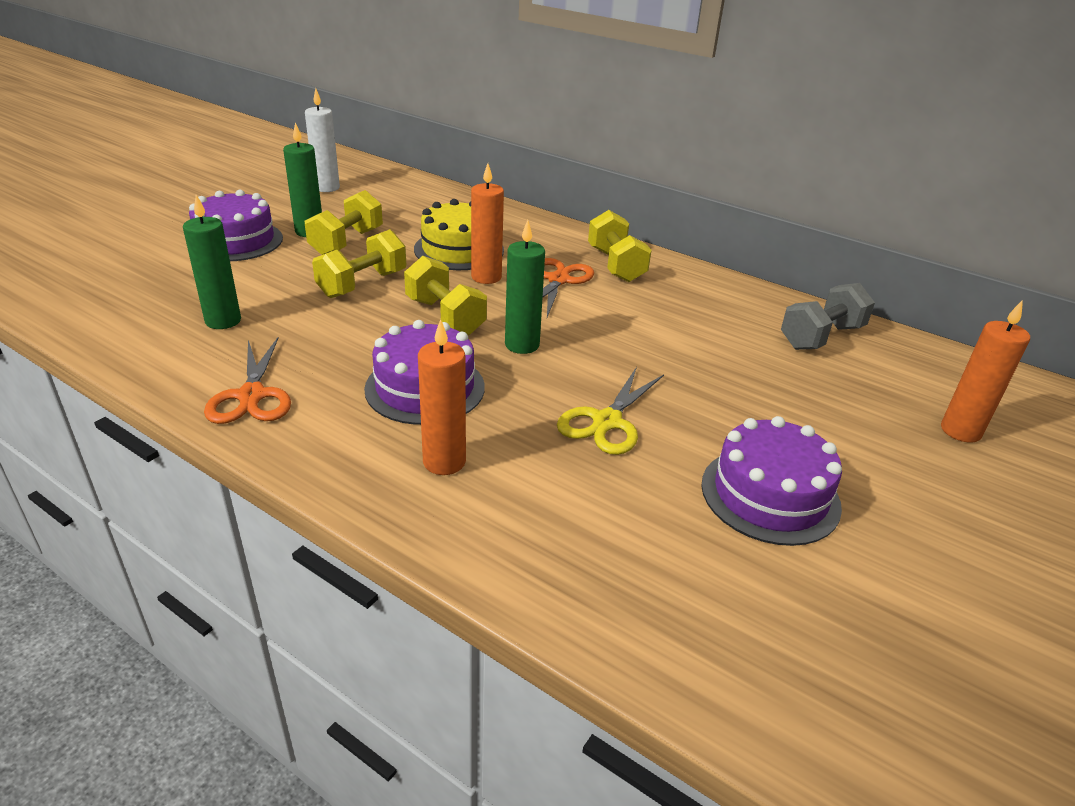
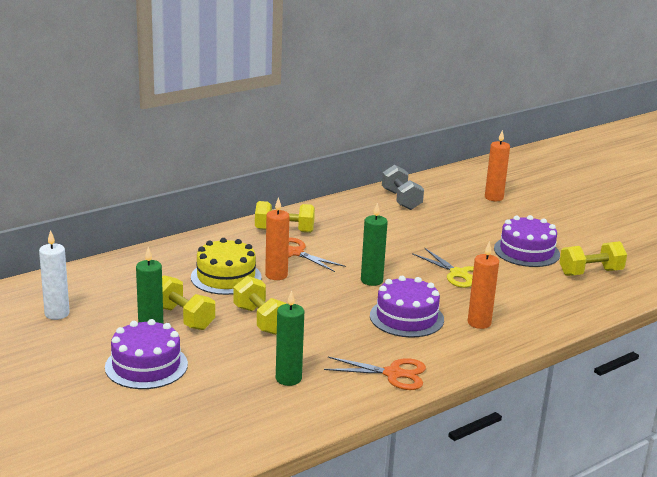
camera: 70 degrees left, 10 degrees down
(445, 317) = (324, 298): yellow dumbbell -> yellow dumbbell (590, 273)

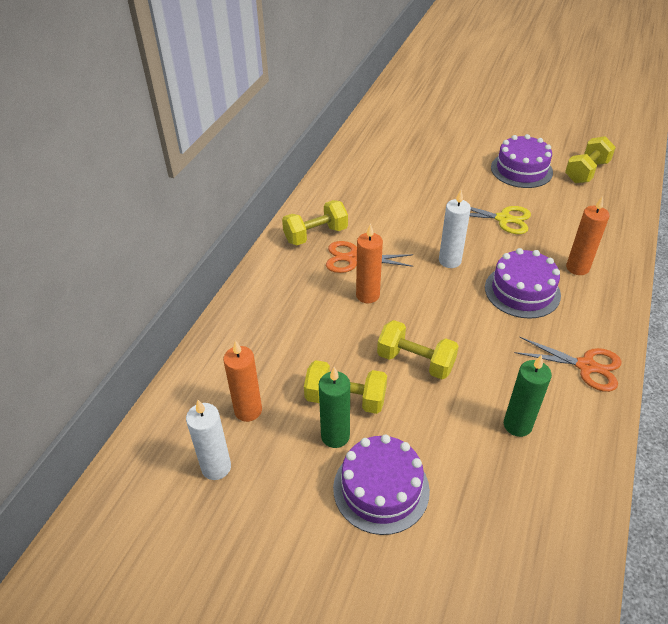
camera: 30 degrees left, 20 degrees up
(226, 277) = (327, 321): yellow cake -> none
(371, 280) = (449, 261): green candle -> white candle
(393, 374) = (586, 366): orange scissors -> orange scissors turned 45 degrees clockwise
(401, 200) = (371, 154): grey dumbbell -> none
(494, 198) = (436, 121): orange candle -> orange candle (248, 410)

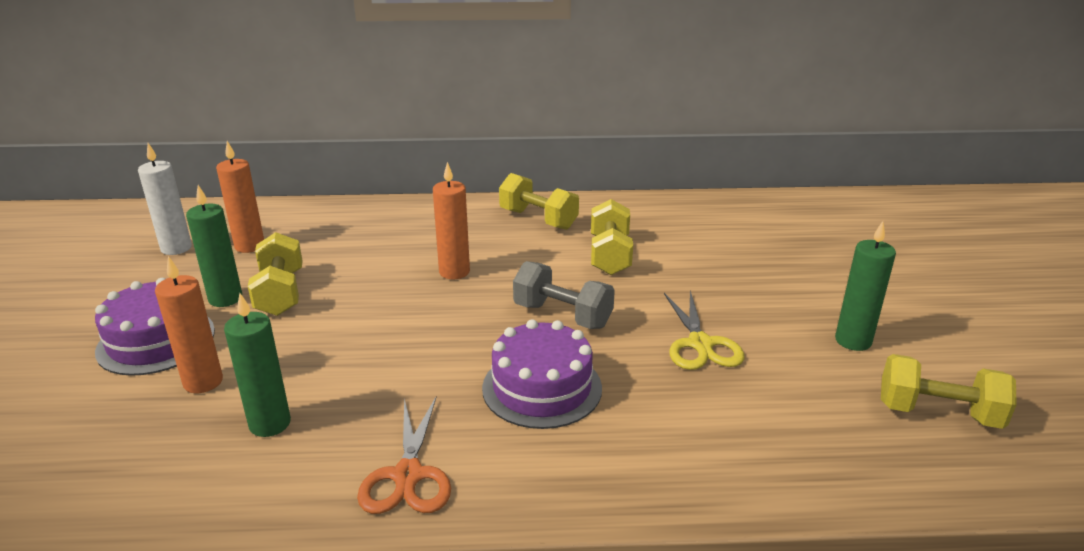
camera: 65 degrees right, 15 degrees down
(353, 259) = (514, 250): orange scissors -> none
(415, 361) = (356, 325): yellow dumbbell -> yellow dumbbell (610, 255)
(449, 261) = (562, 315): white candle -> grey dumbbell
(521, 170) = (853, 341): purple cake -> green candle
(577, 268) = (641, 437): orange candle -> orange candle (203, 382)

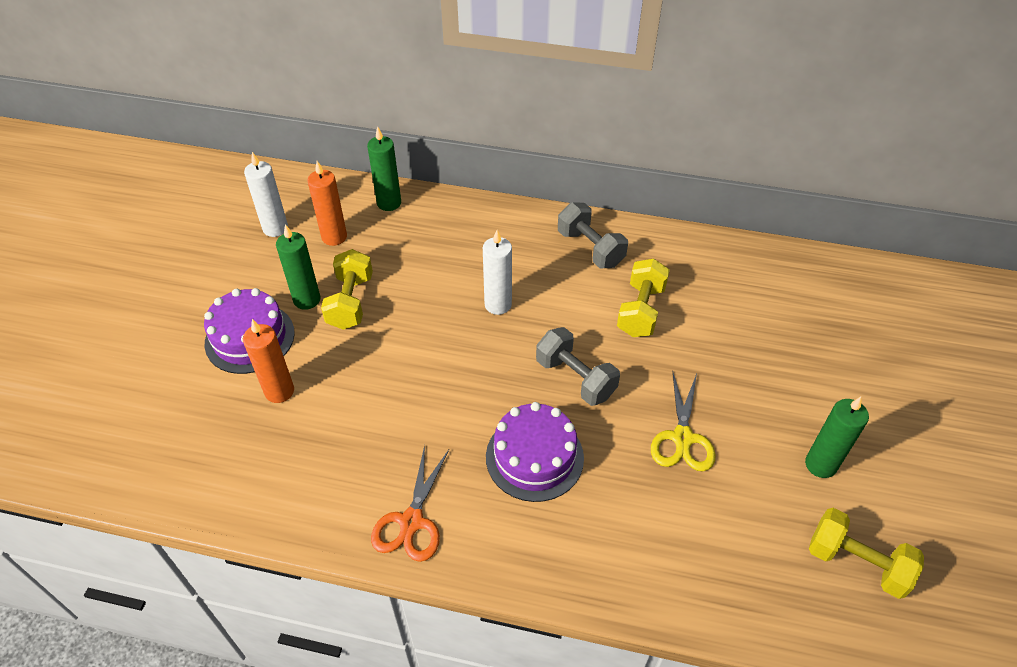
camera: 15 degrees right, 20 degrees up
(270, 424) = (322, 446): green candle -> green candle (389, 203)
(454, 272) = (498, 305): orange candle -> white candle
(538, 219) = (590, 248): yellow dumbbell -> grey dumbbell

